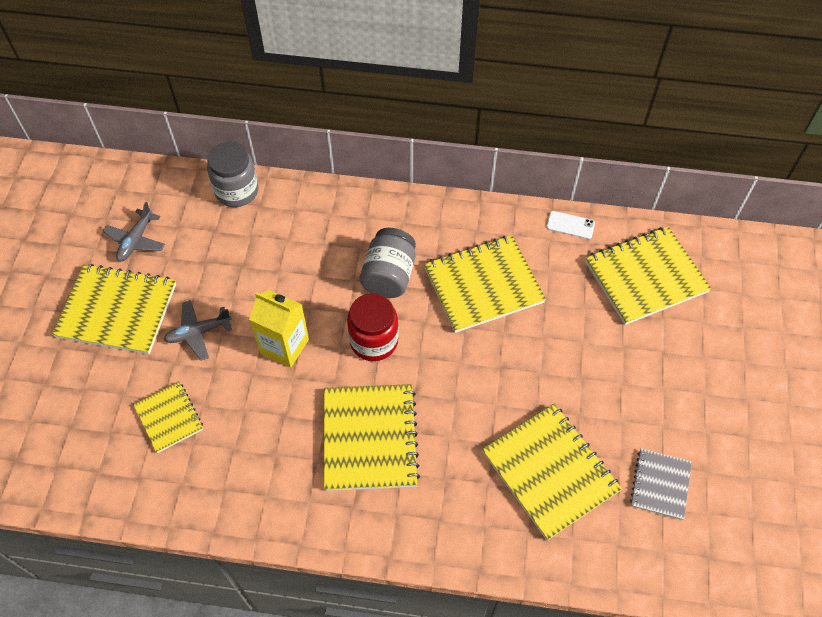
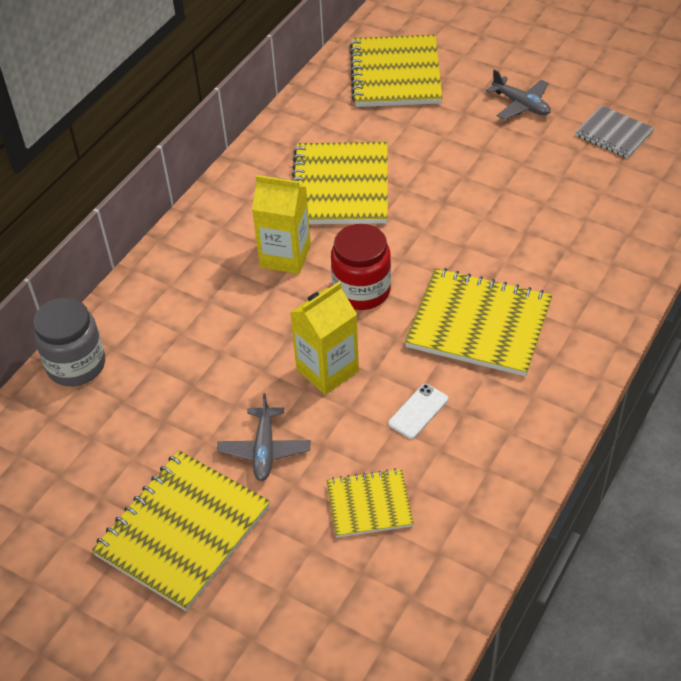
camera: 65 degrees left, 10 degrees down
(136, 240) = (84, 488): grey plane -> grey plane (521, 105)
(389, 275) = (285, 256): grey jar -> yellow carton
(550, 471) = (572, 200): yellow notebook -> none
(570, 225) = (306, 104): white phone -> white phone (418, 411)

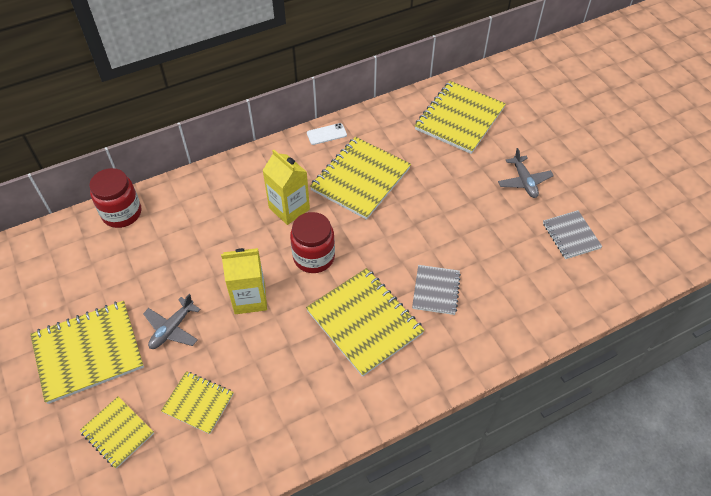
camera: 30 degrees right, 5 degrees up
(76, 365) = (122, 213): grey jar -> red jar
(303, 589) = (117, 432): none -> yellow notebook
(418, 411) = (278, 359): white phone -> white phone (326, 134)
(525, 254) = (436, 290): none -> grey notebook

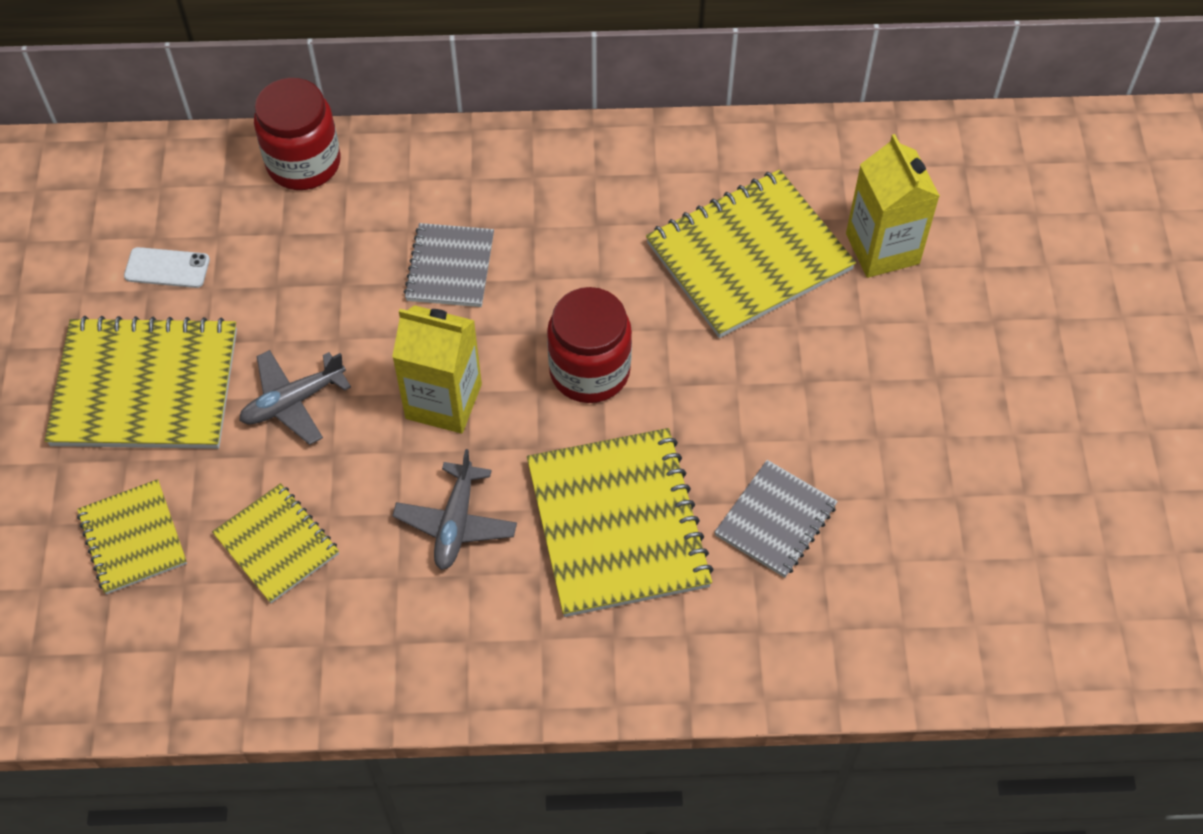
camera: 25 degrees right, 5 degrees up
(289, 208) = (591, 263): yellow carton -> yellow carton (882, 248)
(326, 134) = (731, 145): white phone -> white phone (167, 268)
(459, 119) = (1005, 206): yellow notebook -> none
(524, 181) = (1063, 379): grey plane -> grey plane (456, 523)
(571, 235) = (1094, 521): grey notebook -> grey notebook (450, 267)

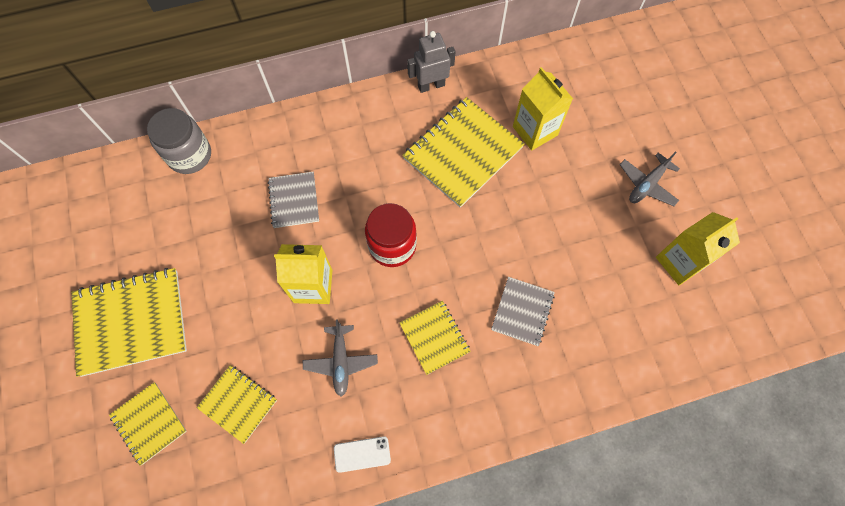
camera: 15 degrees left, 10 degrees up
(167, 268) = (124, 242): white phone -> white phone (362, 454)
(293, 402) = (223, 309): grey plane -> grey plane (647, 184)
(303, 163) = (189, 155): red jar -> grey jar
(617, 524) = (434, 337): yellow notebook -> yellow notebook, size x0.56
(727, 141) = (431, 85): none -> grey robot
(1071, 508) = (680, 262): none -> yellow carton

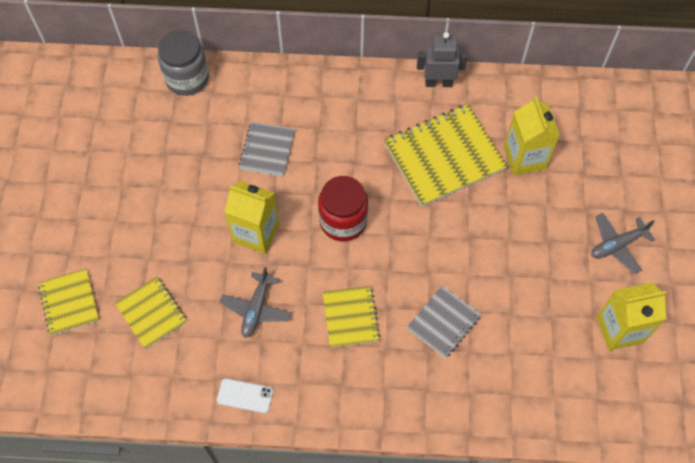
camera: 20 degrees right, 5 degrees down
(131, 322) = (84, 210): yellow notebook -> none

